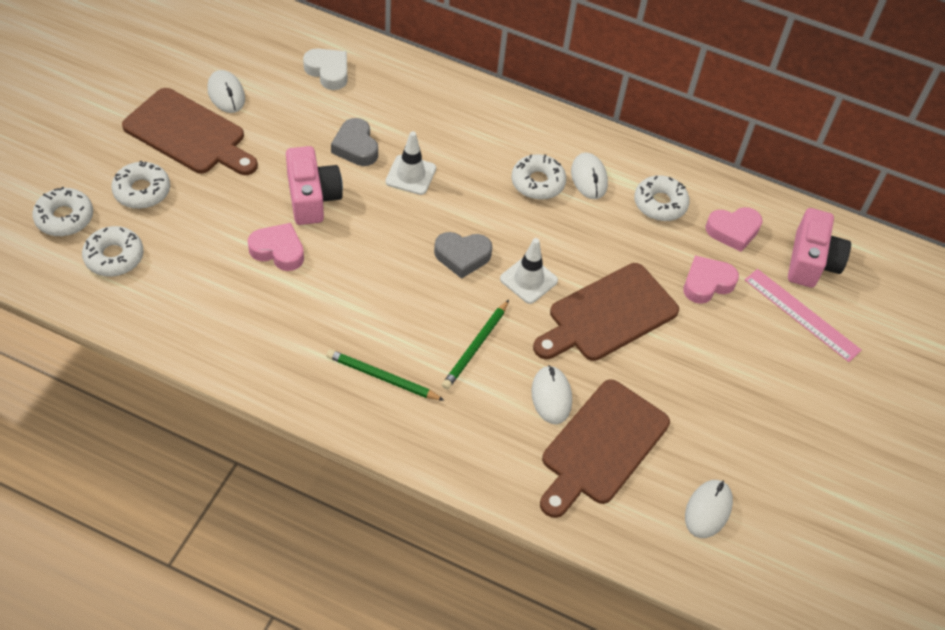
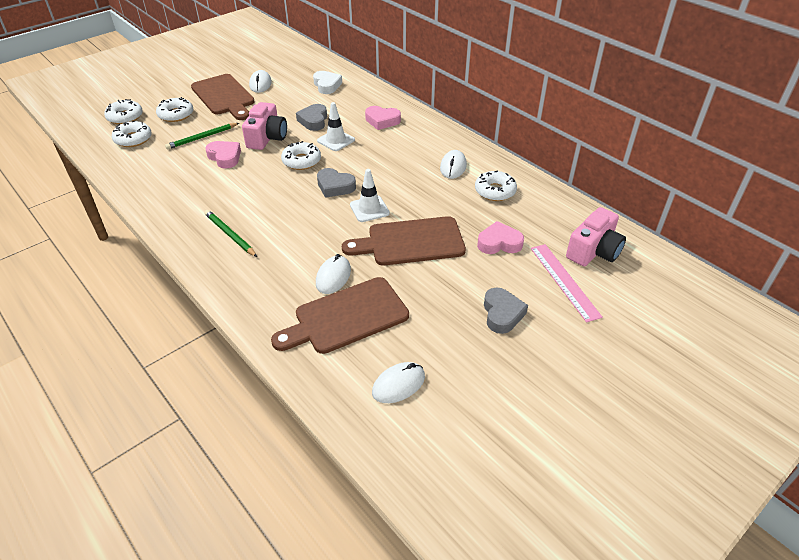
camera: 30 degrees right, 10 degrees down
(476, 347) = (304, 235): green pencil -> green pencil (202, 137)
(537, 182) = (415, 161): white donut -> white donut (301, 161)
(733, 231) = (541, 218): pink heart -> pink heart (382, 121)
(761, 381) = (502, 314): none -> grey heart

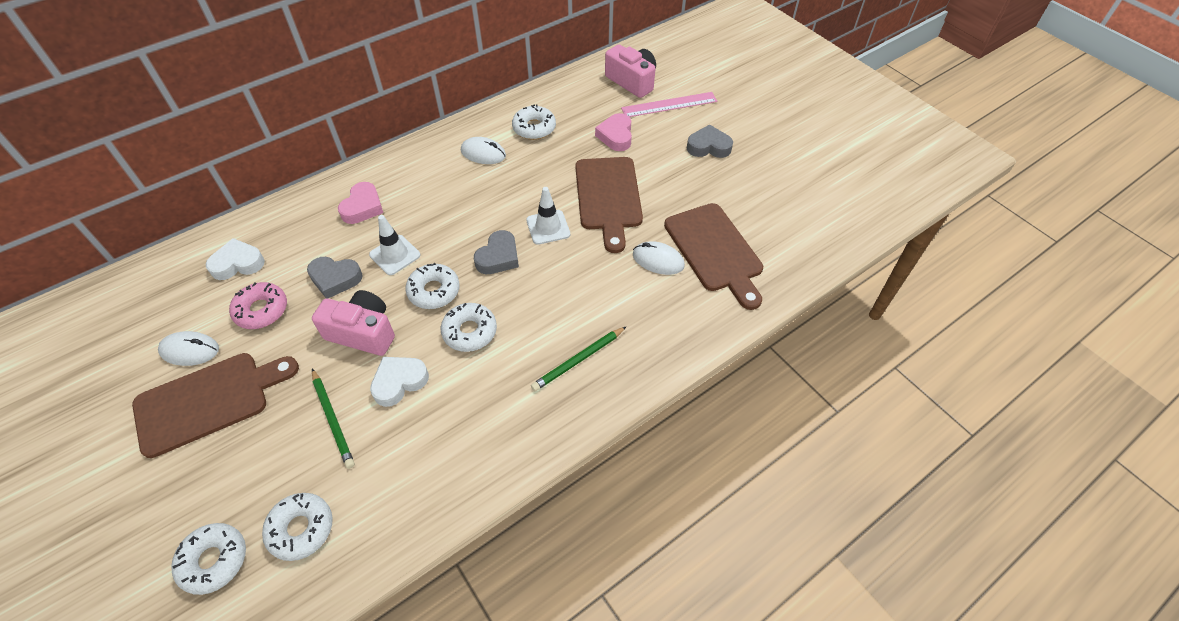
camera: 85 degrees left, 10 degrees up
(176, 115) = (241, 470): white donut -> white donut (470, 331)
(225, 157) = (399, 382): pink heart -> white heart
(288, 100) = (261, 310): none -> pink donut
(398, 384) = (792, 218): white mouse -> none

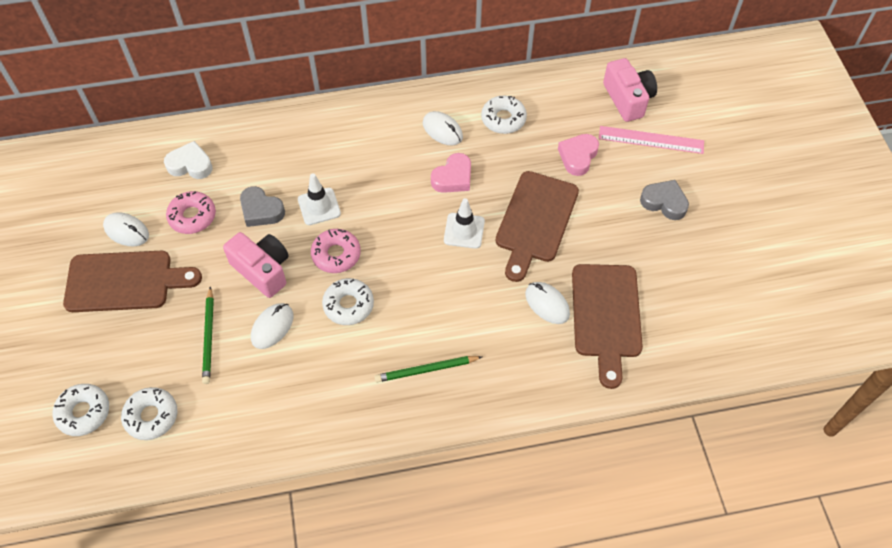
camera: 25 degrees right, 5 degrees up
(363, 207) = (312, 148): pink heart -> pink heart (453, 177)
(399, 382) = (272, 327): white heart -> white mouse
(434, 291) = (336, 255): white donut -> pink donut
(498, 257) = (406, 243): grey heart -> none

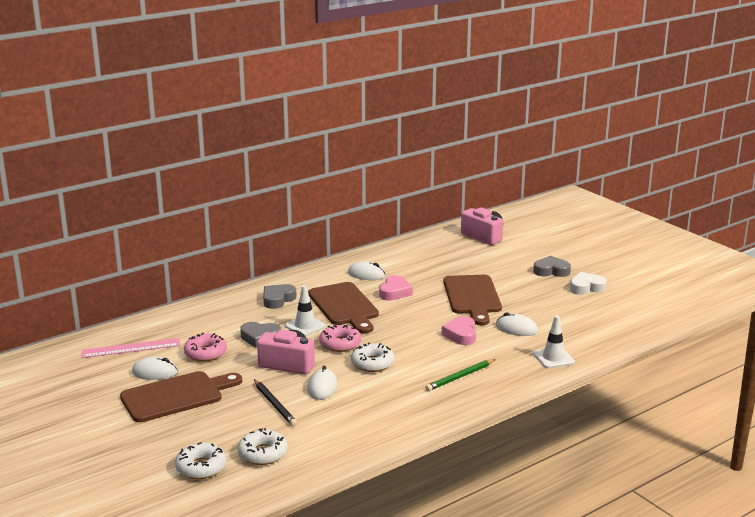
camera: 25 degrees left, 35 degrees down
(190, 165) = (180, 330): white heart -> white heart (586, 287)
(209, 337) = (275, 404): green pencil -> black pencil
(319, 144) = (278, 299): none -> grey heart
(464, 231) = (426, 312): white traffic cone -> white traffic cone (553, 358)
(503, 119) = (406, 261): white donut -> none
(578, 156) = (474, 265): pink heart -> pink heart (461, 335)
(606, 316) = (562, 324): brown cutting board -> brown cutting board (344, 306)
(651, 140) = (516, 249): pink ruler -> pink ruler (131, 348)

